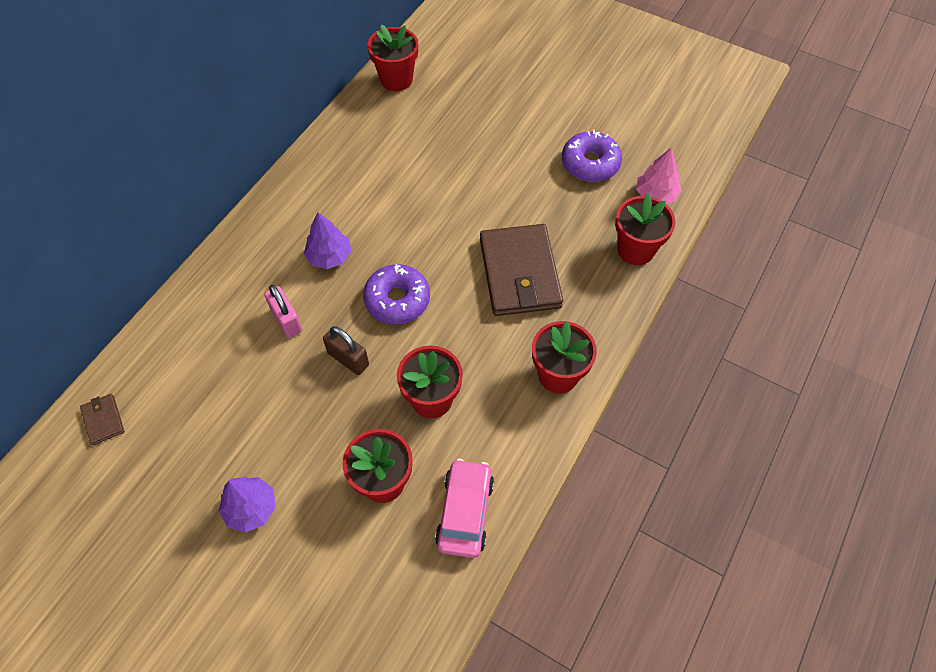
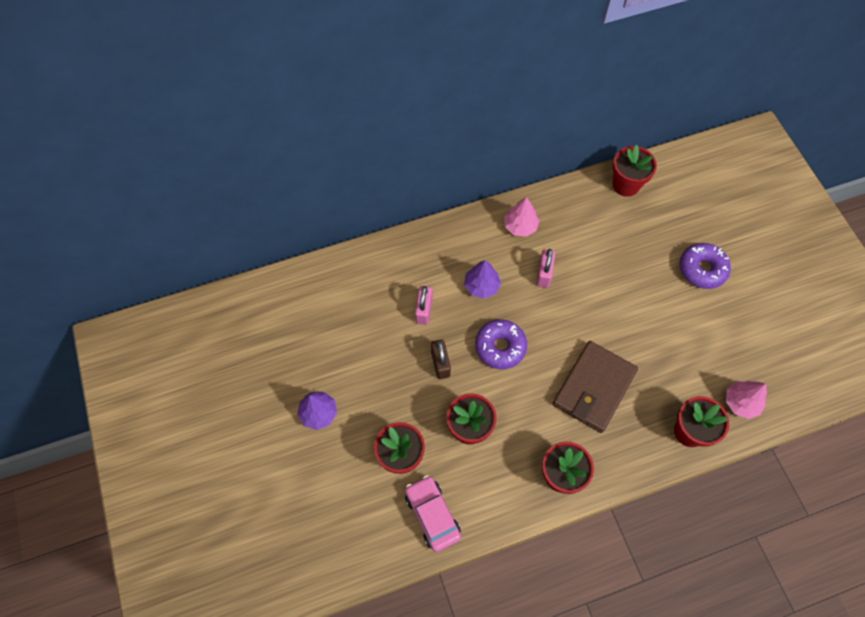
camera: 40 degrees right, 5 degrees up
(103, 420) = (281, 297): brown wallet -> none
(323, 177) = (520, 226): none -> pink tree
(384, 204) = (543, 274): none -> pink padlock
(465, 512) = (432, 515): pink car -> pink car turned 75 degrees counterclockwise
(590, 163) = (712, 344): purple donut -> purple donut (702, 269)

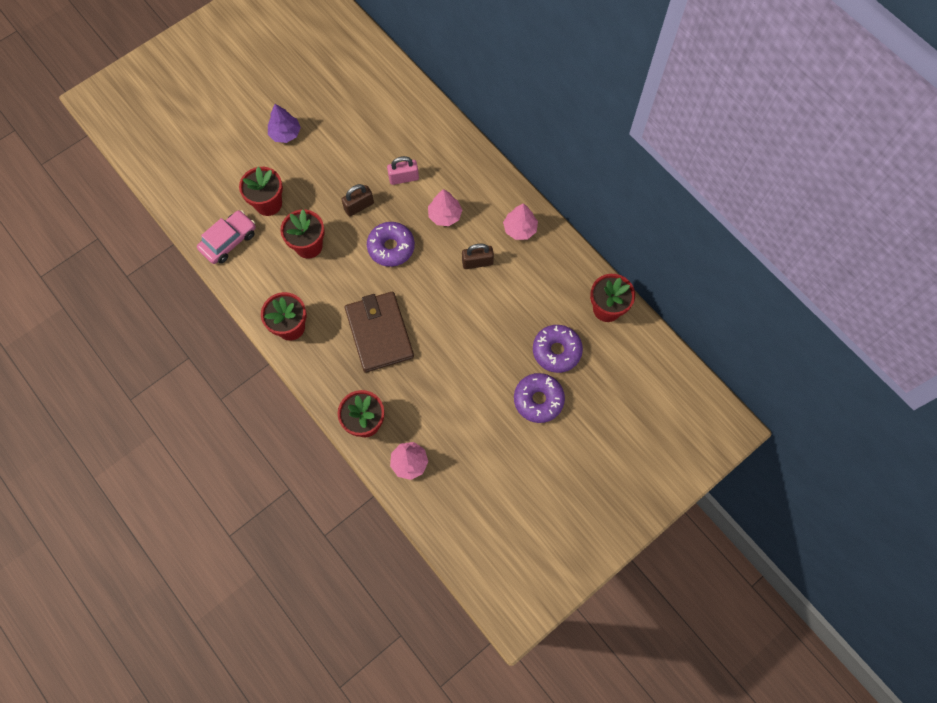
camera: 70 degrees right, 5 degrees up
(481, 286) = (445, 215): purple tree -> pink tree
(543, 274) = (477, 262): pink padlock -> brown padlock
(594, 388) = (379, 333): brown wallet -> brown wallet turned 60 degrees clockwise
(656, 238) = (556, 351): none -> purple donut

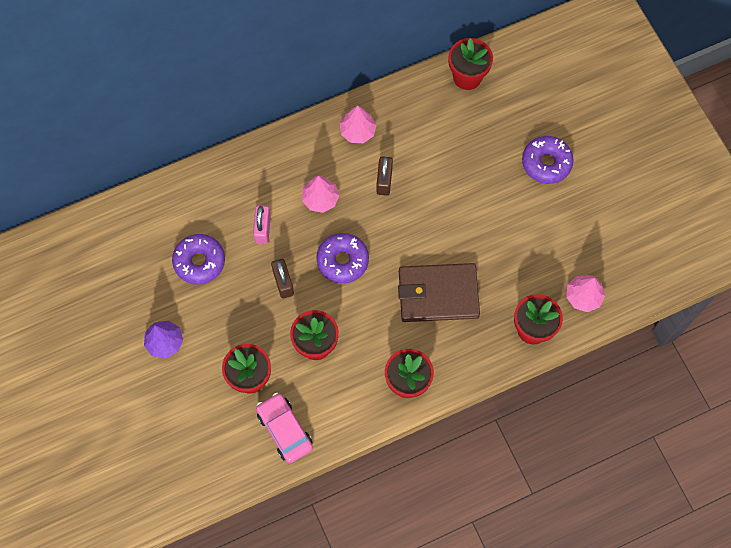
camera: 75 degrees left, 0 degrees up
(556, 351) = (500, 133): purple donut -> purple donut (199, 262)

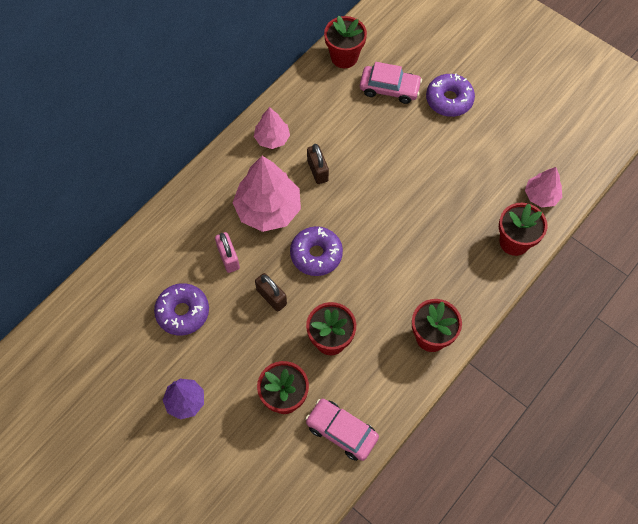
camera: 25 degrees left, 5 degrees down
(320, 199) = (268, 209): pink tree -> pink tree, size x1.80
(438, 294) = (416, 247): brown wallet -> none
(494, 128) = (389, 89): none -> pink car

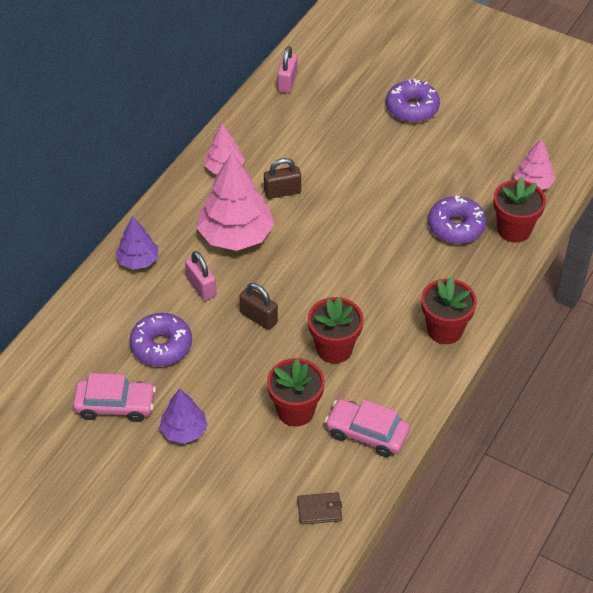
camera: 10 degrees left, 15 degrees down
(179, 222) = (138, 260): none -> purple tree
(285, 502) = (319, 510): none -> brown wallet
(316, 254) = (299, 271): purple donut -> purple donut (456, 226)
(317, 170) = (282, 192): brown padlock -> brown padlock turned 75 degrees counterclockwise
(344, 57) = (287, 82): red flower pot -> pink padlock
(389, 89) = (344, 106): pink car -> pink car (115, 405)

